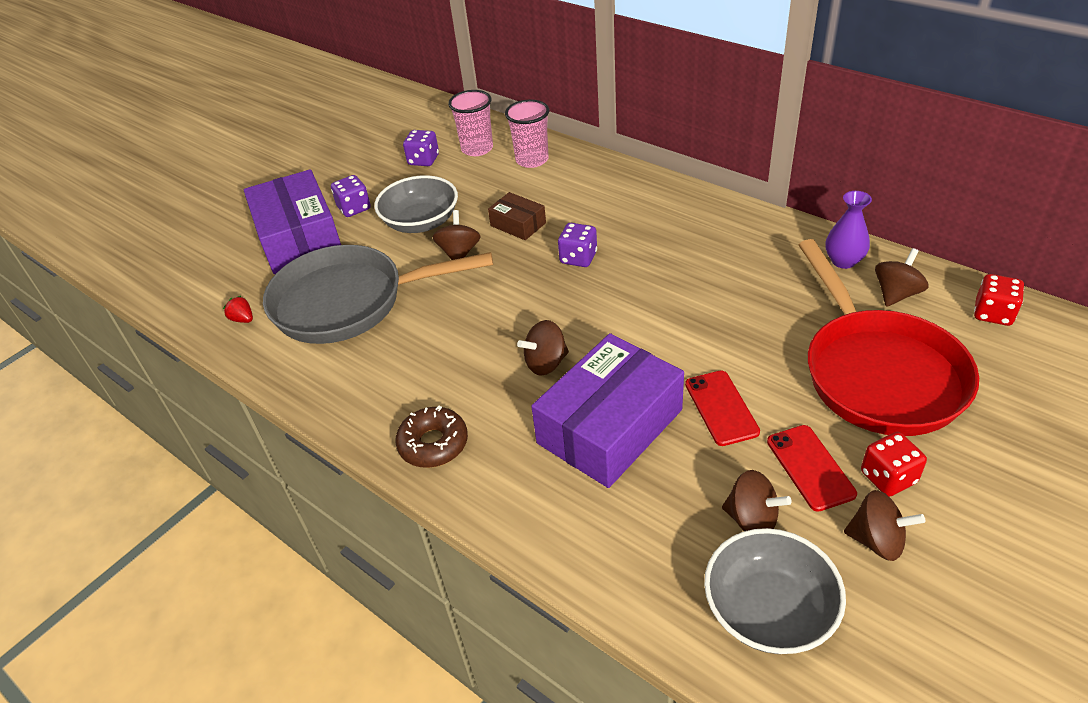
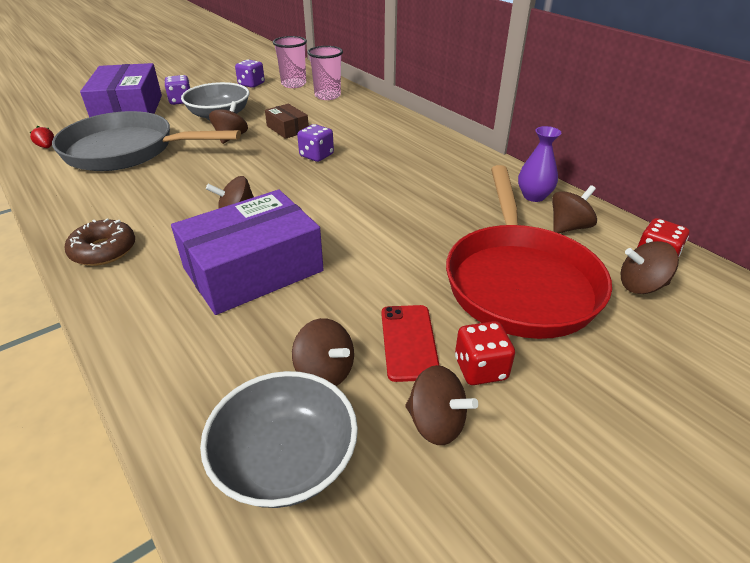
camera: 10 degrees right, 5 degrees down
(721, 408) = (358, 277): red phone -> none
(992, 349) = (641, 286): none -> brown spinning top

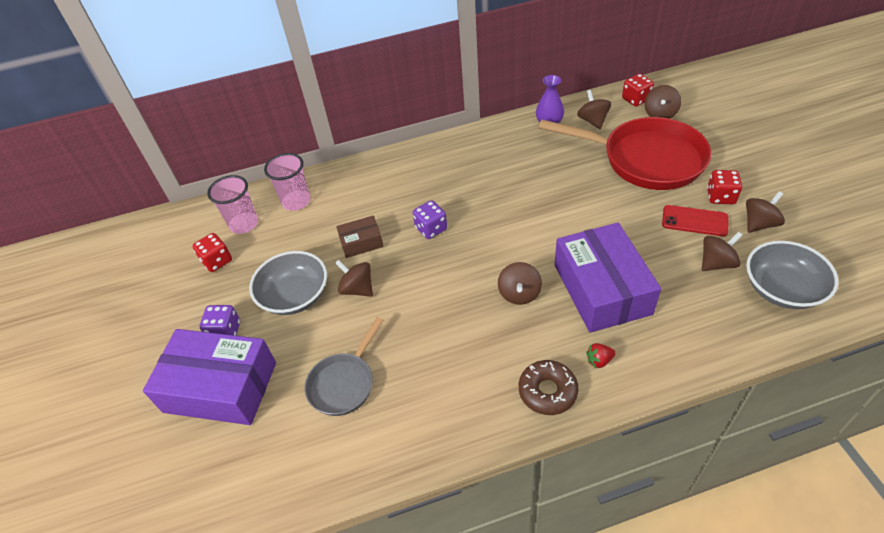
camera: 65 degrees left, 10 degrees up
(46, 147) = (288, 472): red strawberry -> red strawberry (599, 360)
(127, 151) = (344, 383): grey pan -> grey pan, size x0.54
(251, 84) = (217, 261): purple dice -> red dice

